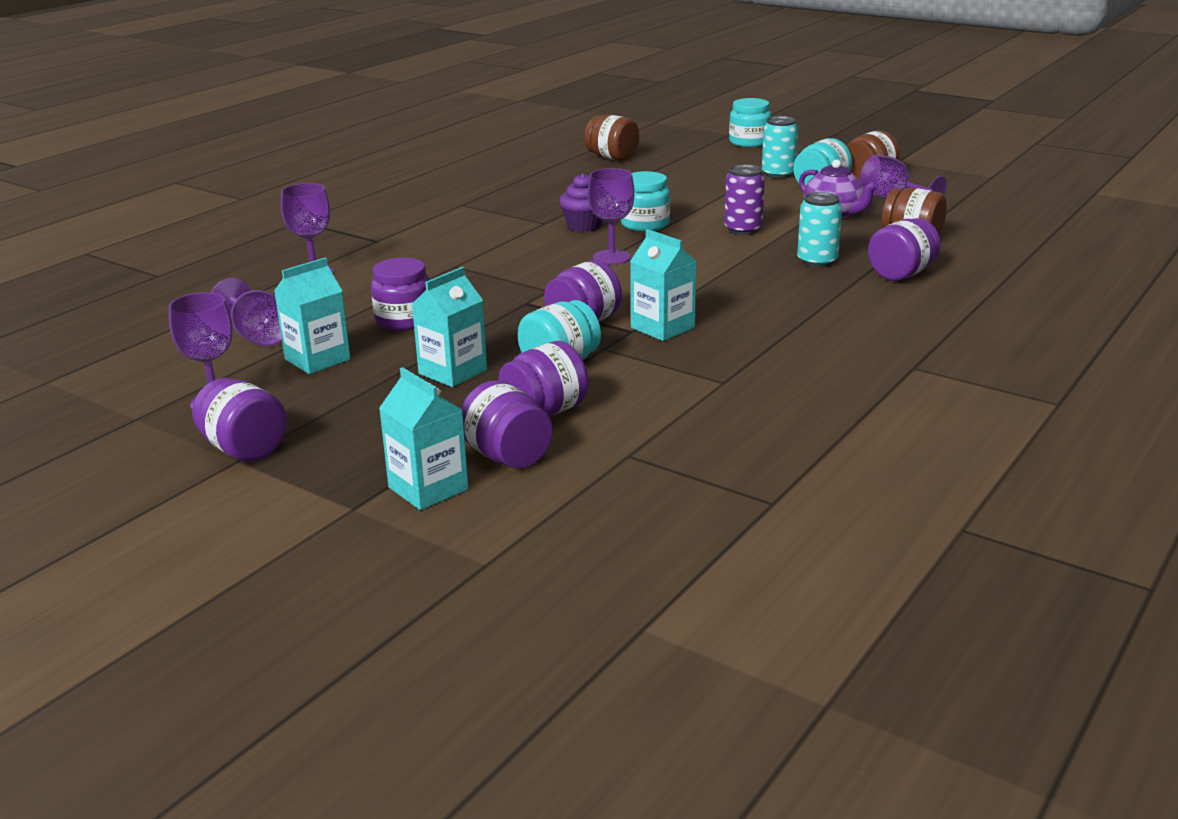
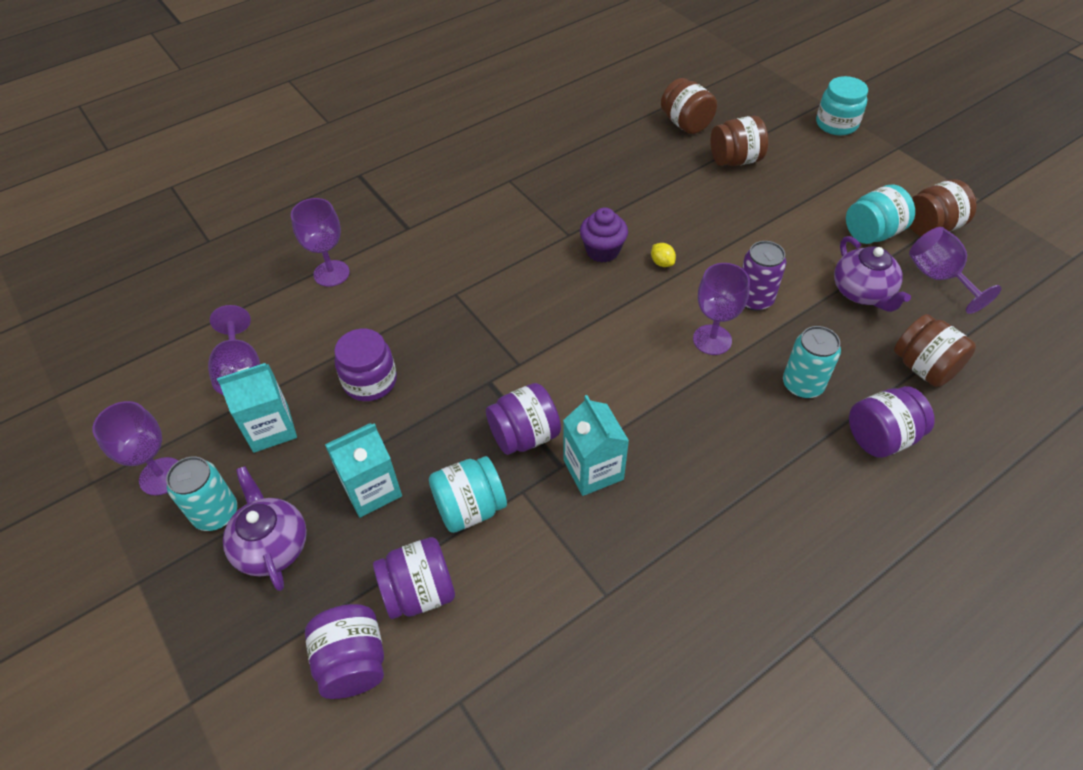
camera: 20 degrees right, 25 degrees up
(244, 449) = (150, 565): purple jar -> none
(371, 416) = (272, 546): none -> purple teapot
(428, 488) = (264, 693): turquoise carton -> none
(611, 257) = (603, 318): purple goblet -> purple goblet (712, 340)
(645, 224) = (662, 263): turquoise jar -> yellow lemon
(672, 169) = (735, 160): none -> brown jar
(778, 174) = (838, 196): turquoise can -> turquoise can (216, 513)

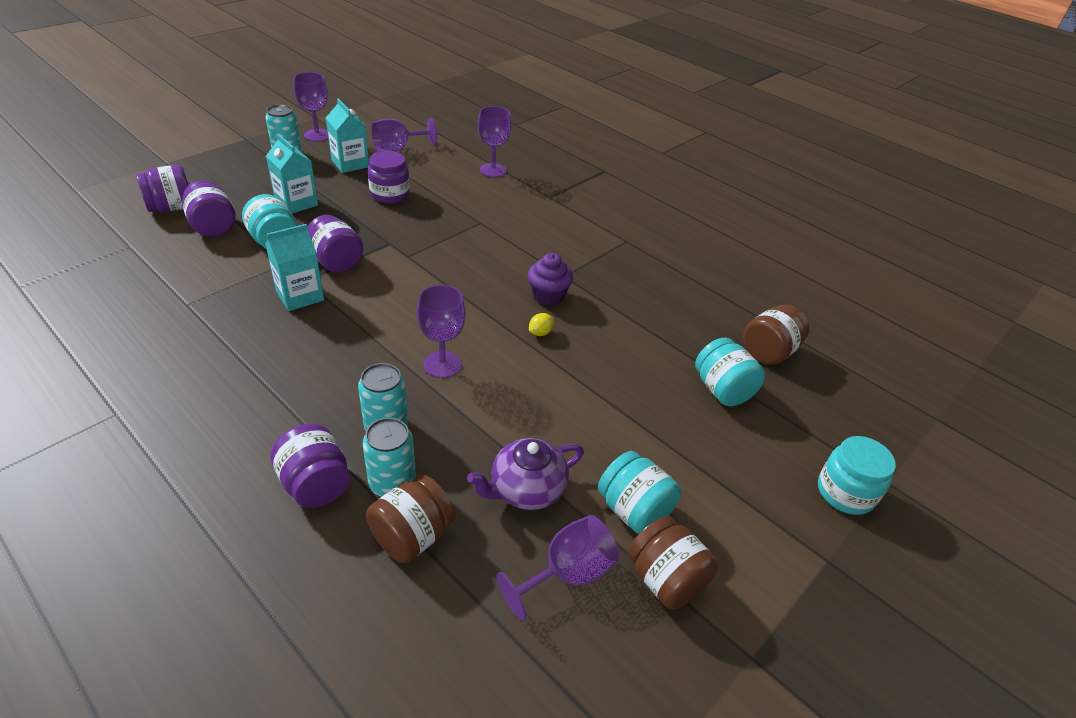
camera: 75 degrees right, 10 degrees down
(272, 546) = (260, 174): purple teapot -> none
(735, 160) = (722, 390): brown jar -> turquoise jar
(754, 299) = (501, 396): purple can -> none
(870, 380) = (392, 483): none -> turquoise can

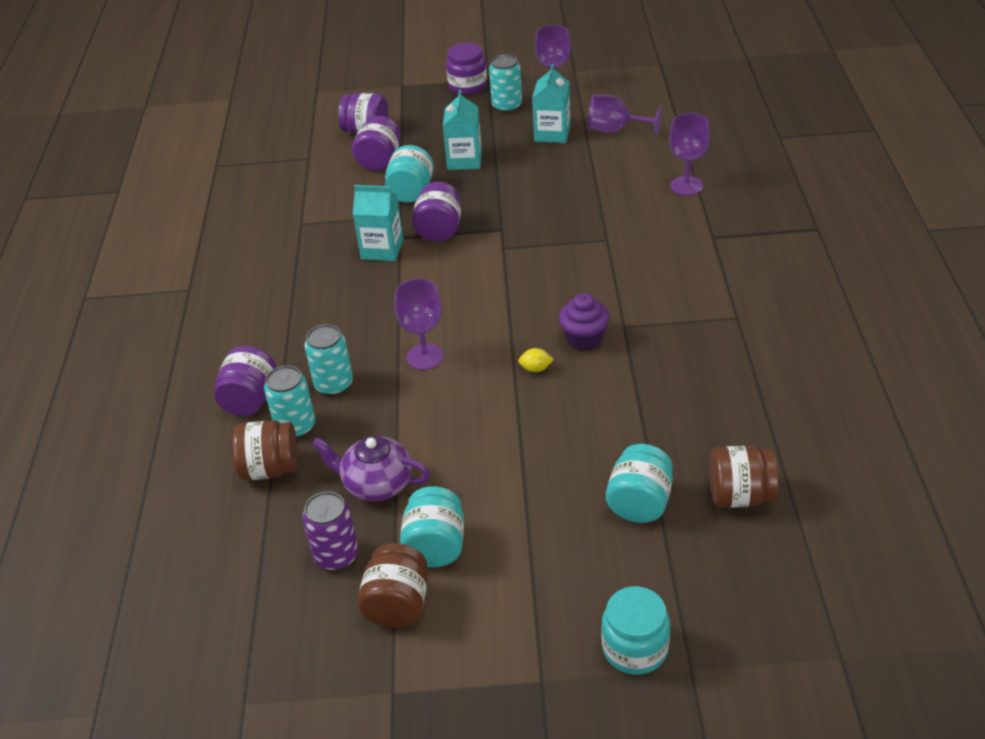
camera: 50 degrees right, 0 degrees up
(390, 194) = (554, 179): purple jar -> purple jar (467, 86)
(567, 574) = (336, 555): purple goblet -> purple can

